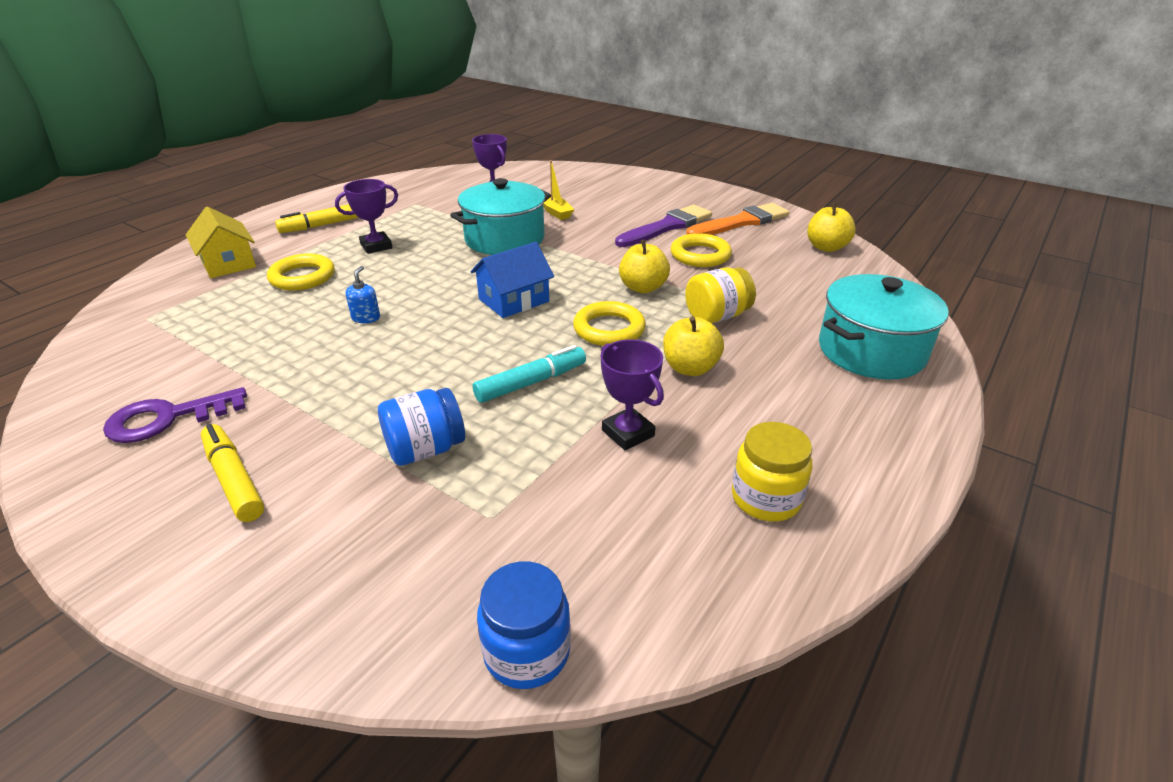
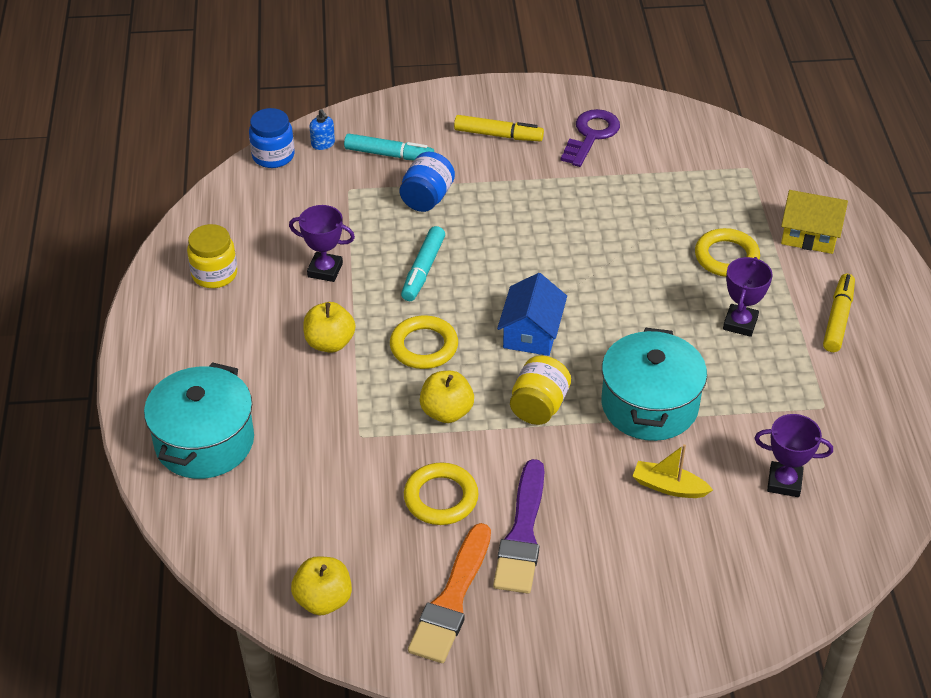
camera: 140 degrees right, 10 degrees up
(366, 318) = (609, 252): blue soap dispenser -> blue soap dispenser (323, 144)
(380, 537) = (388, 154): none -> turquoise marker
(717, 316) = (353, 411): yellow jar -> yellow jar (539, 406)

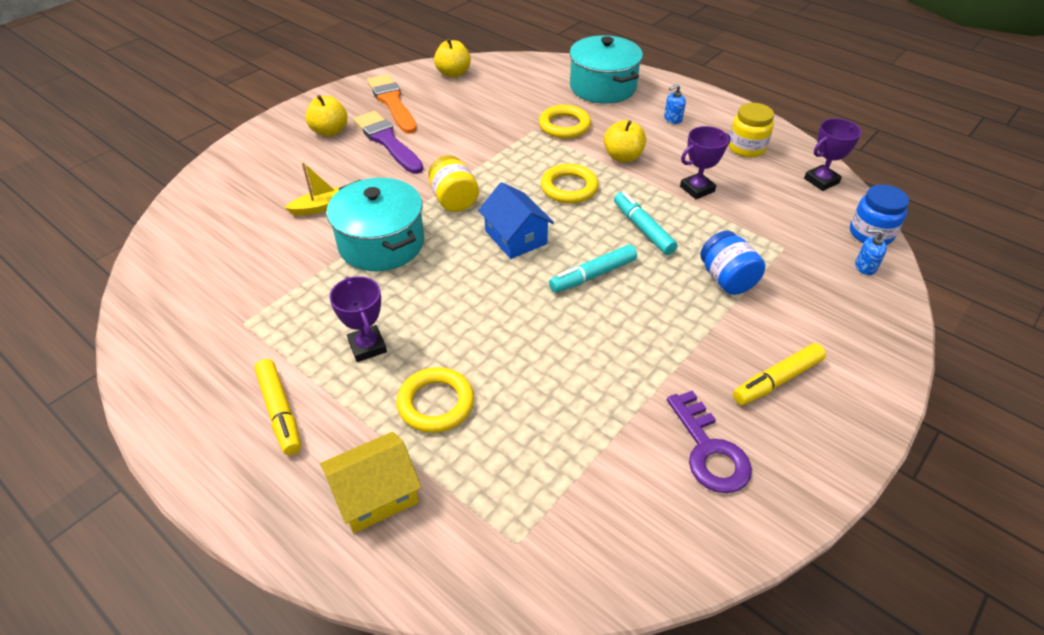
camera: 135 degrees right, 0 degrees up
(215, 349) = (672, 119): none -> blue soap dispenser
(388, 154) = (812, 293): turquoise marker -> turquoise marker (593, 275)
(441, 498) = (451, 131): yellow ring -> yellow ring (564, 126)
(446, 412) = (504, 166): yellow apple -> yellow apple (330, 131)
(784, 482) = (241, 253): purple trophy -> purple trophy (821, 181)

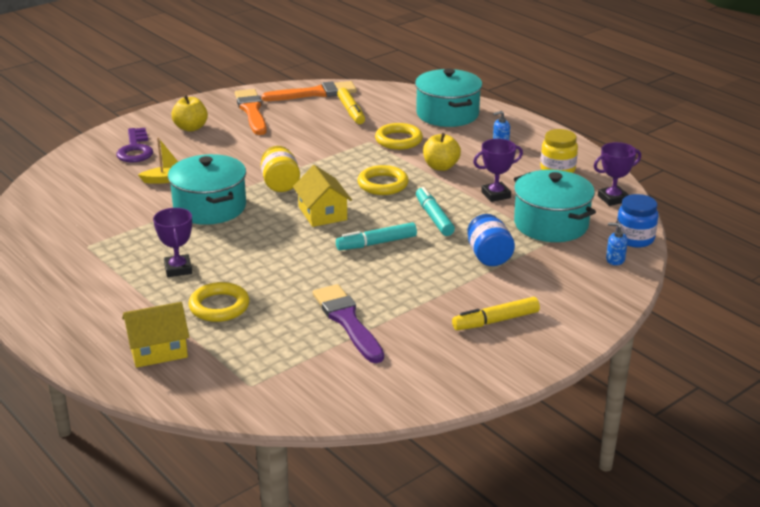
camera: 10 degrees right, 15 degrees down
(280, 411) = (101, 299): yellow marker -> yellow marker (351, 111)
(387, 141) = (238, 139): purple brush -> purple brush (347, 321)
(453, 73) = (314, 93): yellow apple -> orange brush
(516, 237) = (322, 213): blue house -> yellow house
(709, 450) = (418, 354): purple key -> purple key (135, 149)
(773, 224) = (551, 224): none -> turquoise pot

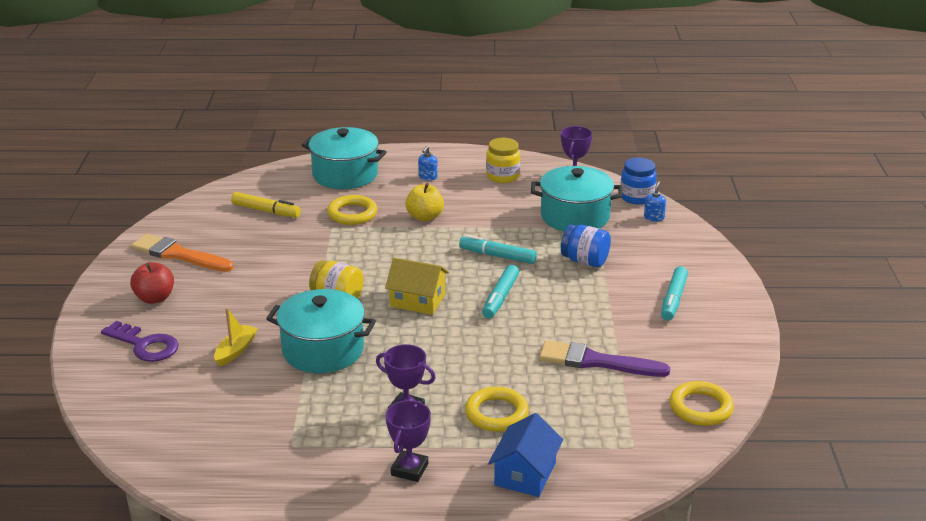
camera: 50 degrees left, 0 degrees up
(158, 350) = (525, 474): yellow house -> blue house
(191, 128) = (155, 298): yellow apple -> red apple
(314, 93) = (201, 212): orange brush -> none
(383, 184) = (413, 253): yellow ring -> yellow ring (700, 408)
(496, 195) = (502, 216): purple trophy -> purple trophy (409, 469)
(496, 321) = (673, 299): yellow marker -> turquoise marker
(615, 260) = (654, 217): blue soap dispenser -> blue soap dispenser turned 135 degrees clockwise

